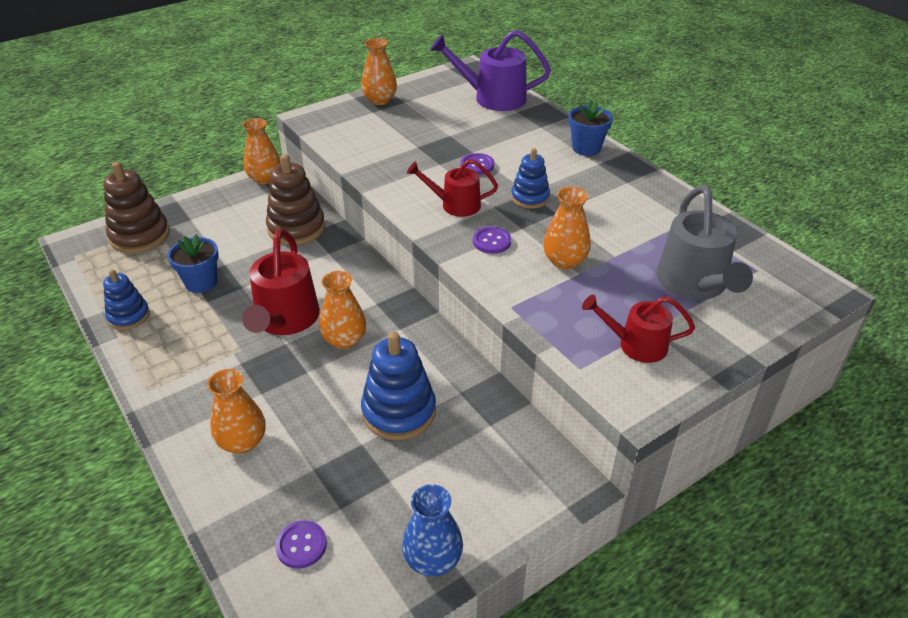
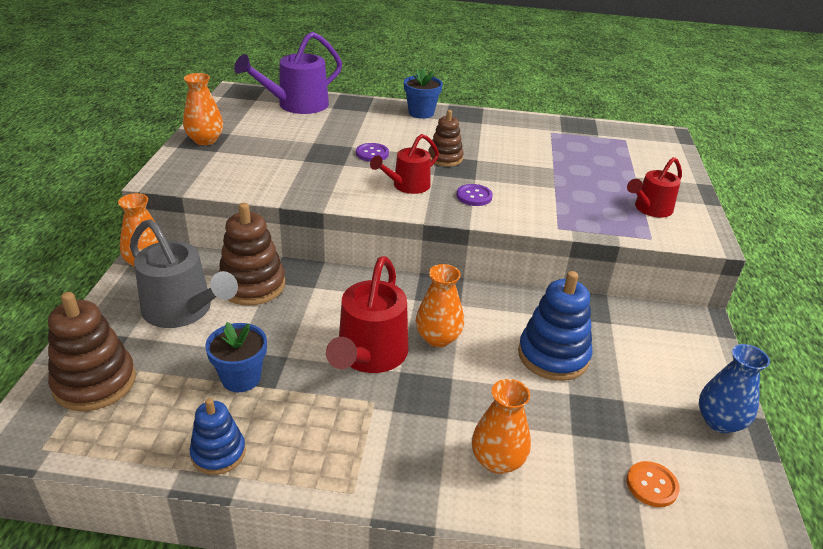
camera: 50 degrees left, 5 degrees down
(285, 320) = (369, 355): red watering can -> red watering can turned 60 degrees clockwise
(301, 545) = (652, 485): purple button -> orange button
(530, 198) = (445, 158): blue stacking toy -> brown stacking toy
(564, 261) = (535, 185): orange vase -> none
(694, 284) = (615, 162): grey watering can -> grey watering can (183, 310)

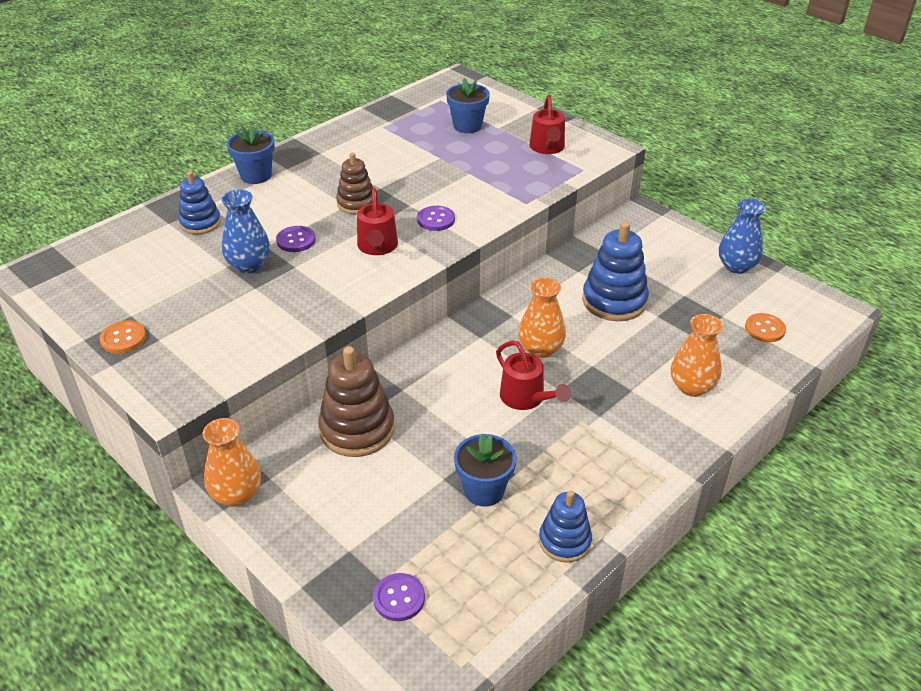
camera: 50 degrees left, 5 degrees up
(95, 382) = (399, 598): brown stacking toy -> purple button
(183, 310) = (348, 494): grey watering can -> none
(205, 140) = (123, 338): orange vase -> orange button
(297, 105) = (130, 243): purple watering can -> none
(324, 149) = (249, 265): none -> blue vase
(346, 116) = (200, 223): none -> blue stacking toy
(369, 355) = (526, 398): red watering can -> red watering can, size x0.62
(613, 163) = (467, 126): none -> blue flower pot

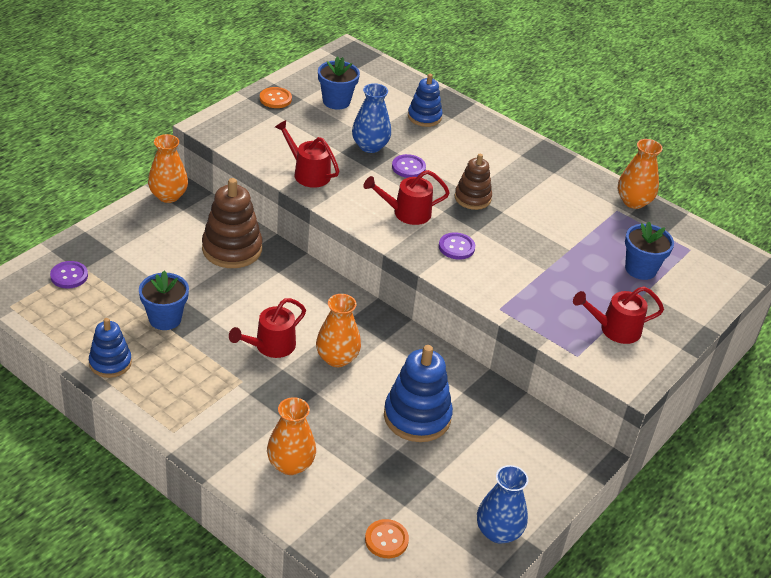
camera: 80 degrees right, 0 degrees up
(256, 175) = (503, 139): blue flower pot -> blue flower pot (336, 101)
(294, 315) = (308, 173): none -> red watering can
(371, 117) = (633, 201): none -> orange vase

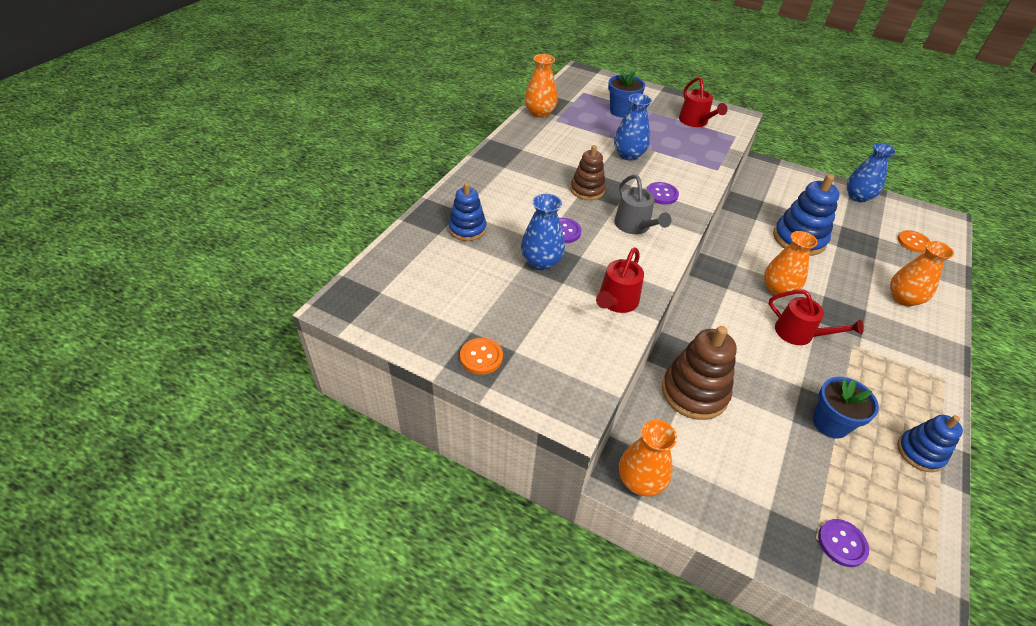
camera: 100 degrees left, 5 degrees up
(336, 101) = (464, 300): blue flower pot -> none
(406, 213) = (635, 226): red watering can -> grey watering can
(537, 246) = (628, 155): none -> blue vase

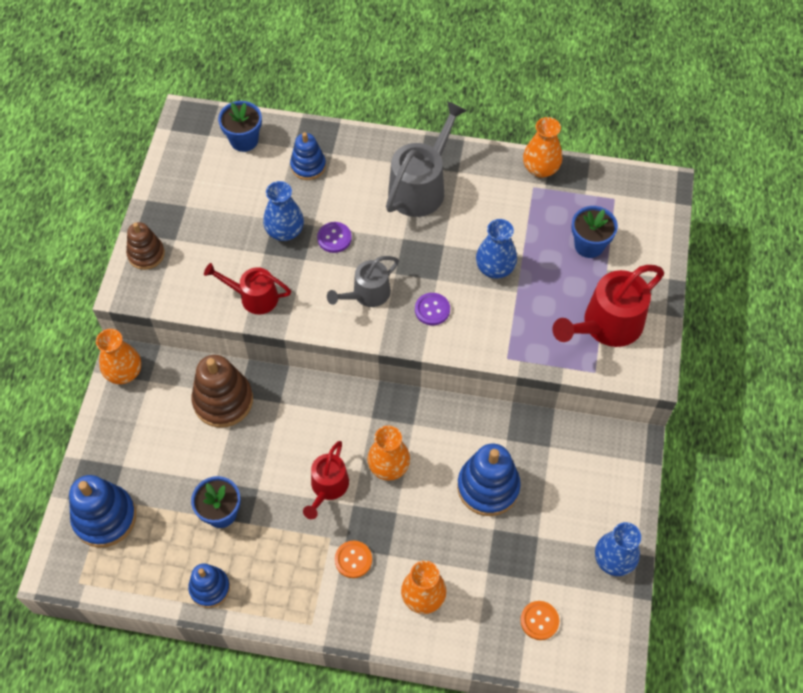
camera: 75 degrees right, 15 degrees up
(406, 266) = (244, 140): none -> blue flower pot
(481, 357) = (162, 220): orange button -> orange button (353, 560)
(528, 170) = (421, 186): none -> grey watering can
(587, 190) = (410, 243): brown stacking toy -> brown stacking toy (146, 254)
(695, 122) = (606, 325): red watering can -> red watering can, size x1.60
(842, 543) = (105, 517): purple button -> blue stacking toy

